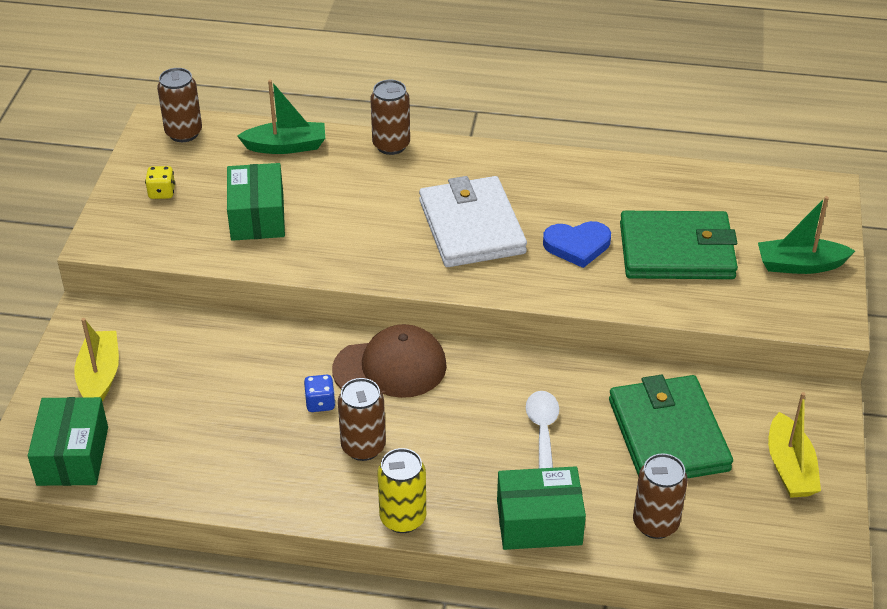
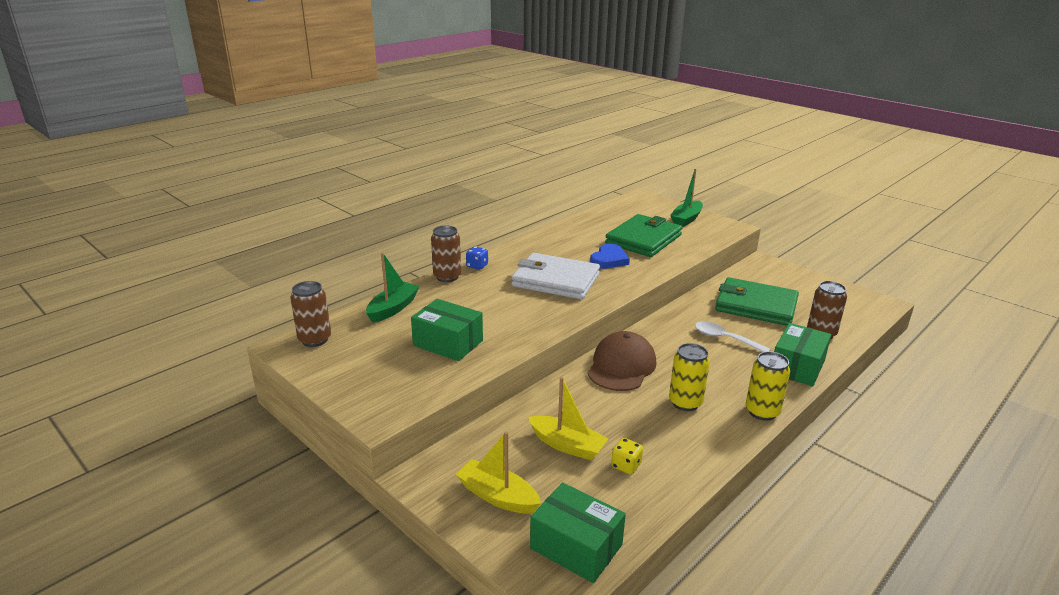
camera: 55 degrees left, 15 degrees down
(162, 192) = (365, 371): yellow dice -> yellow dice (626, 465)
(320, 403) = (628, 404): blue dice -> blue dice (477, 266)
(363, 447) = (685, 402): brown can -> yellow can
(789, 468) = (804, 286): yellow boat -> yellow boat (567, 445)

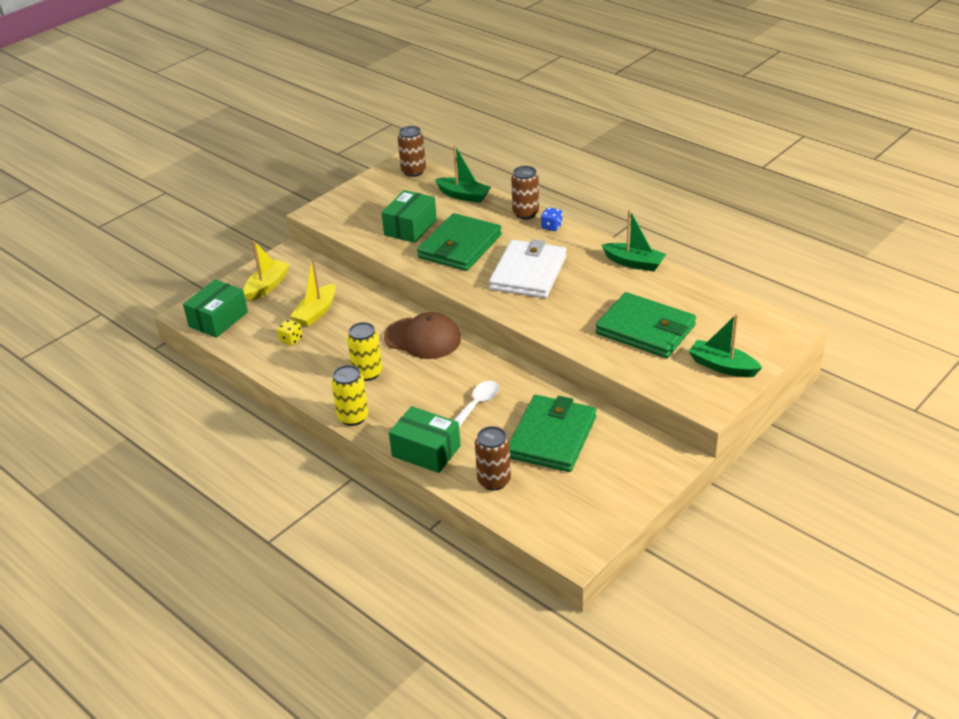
camera: 90 degrees right, 10 degrees up
(498, 313) = (460, 246): none -> green wallet
(548, 236) = (634, 263): none -> green boat
(609, 260) = (583, 305): blue heart -> none

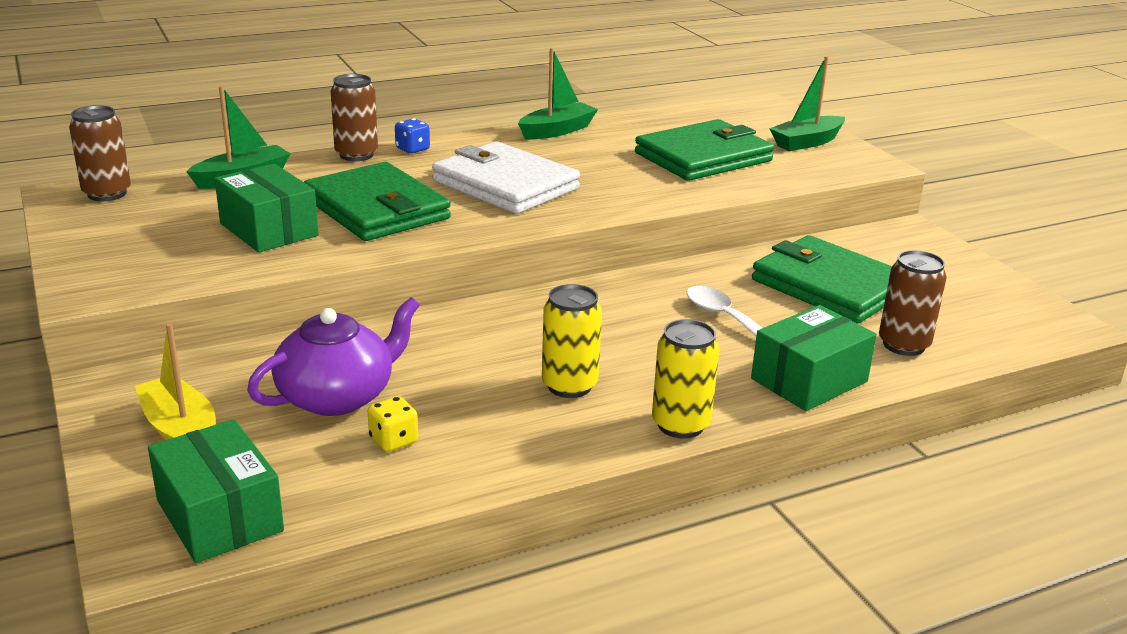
camera: 70 degrees left, 10 degrees down
(316, 312) = (337, 396): yellow boat -> purple teapot
(423, 338) = (522, 320): brown cap -> none

